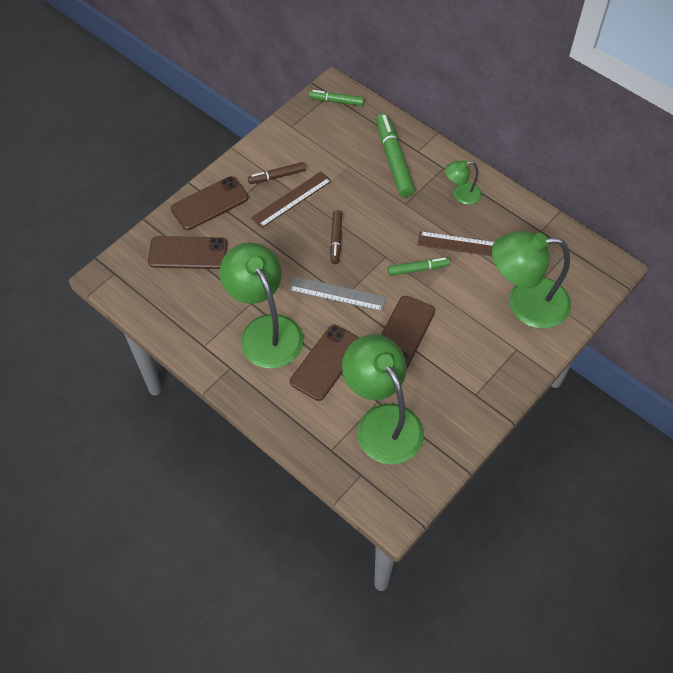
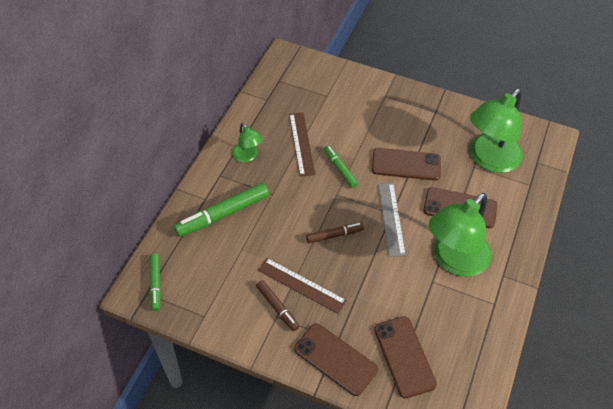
camera: 110 degrees left, 5 degrees down
(525, 303) = (342, 97): green lamp -> none

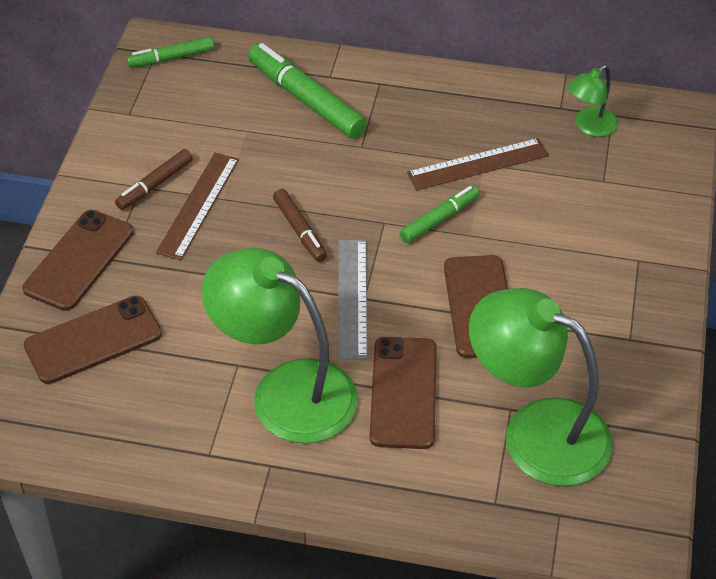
camera: 80 degrees right, 5 degrees down
(247, 156) = (427, 106): green lamp -> green lamp (589, 127)
(391, 218) = (352, 298): grey ruler -> grey ruler turned 75 degrees counterclockwise

